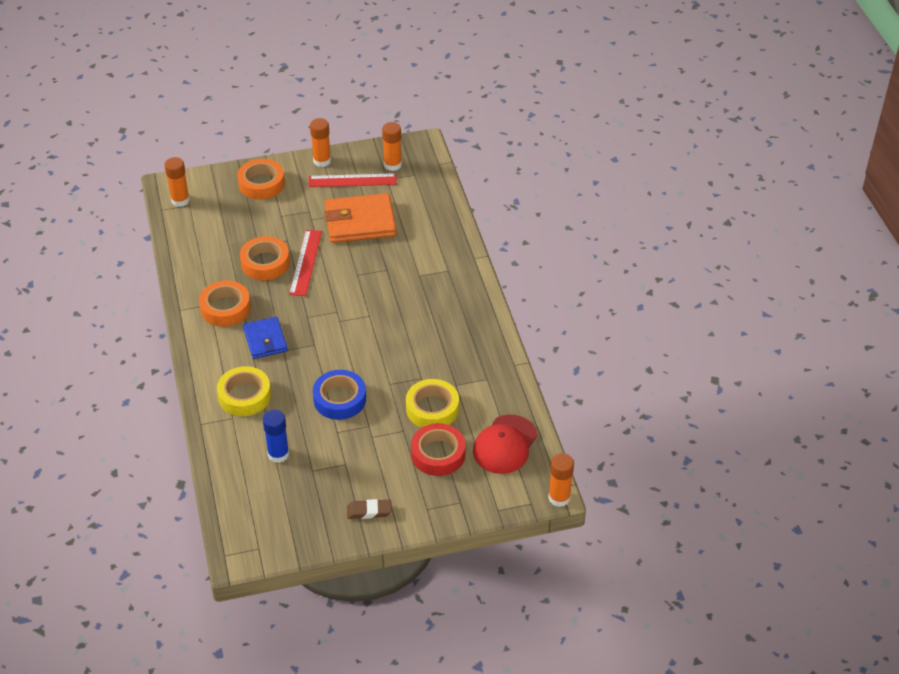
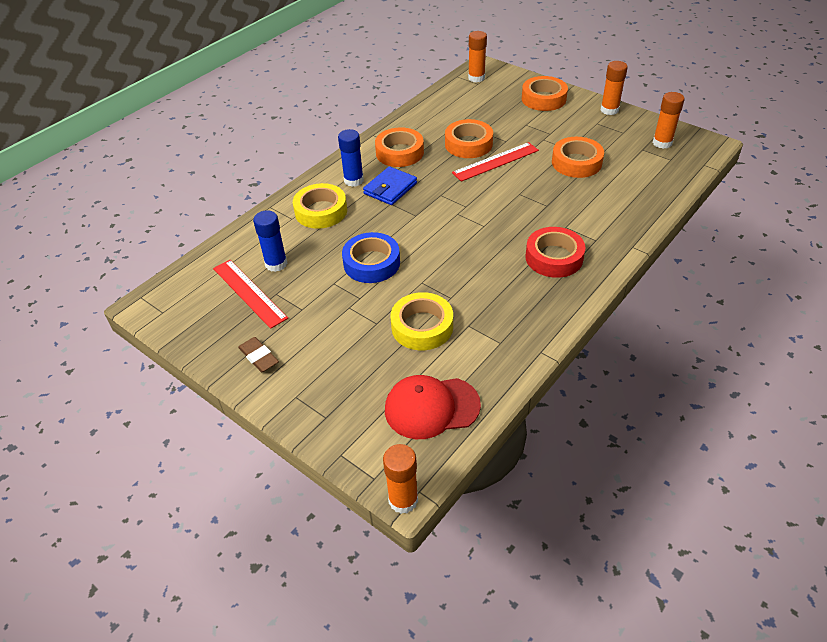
camera: 55 degrees right, 0 degrees up
(228, 355) = (353, 180): none -> blue glue stick
(352, 180) = (613, 134): red ruler -> red ruler (249, 293)
(360, 222) = (576, 162): orange wallet -> orange tape
(438, 454) = (371, 364): red tape -> red tape (554, 257)

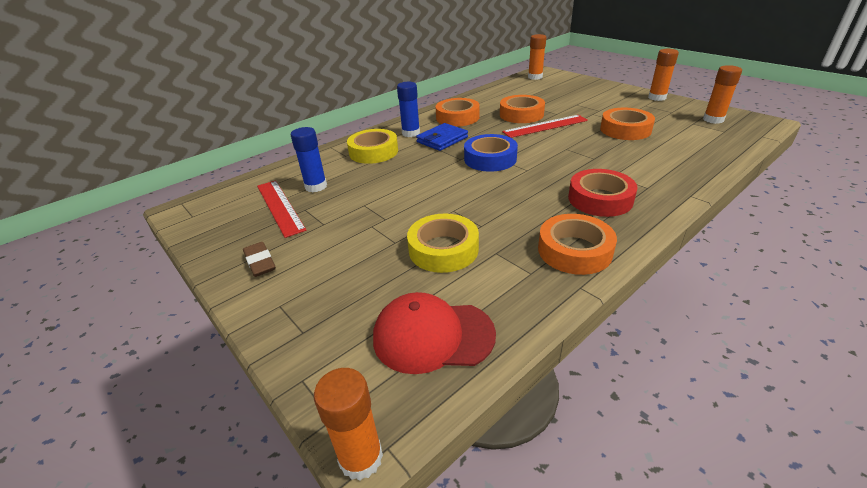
camera: 10 degrees right, 10 degrees down
(371, 263) = (407, 191): blue tape -> blue tape (490, 159)
(543, 99) = (594, 90): orange tape -> orange tape (574, 250)

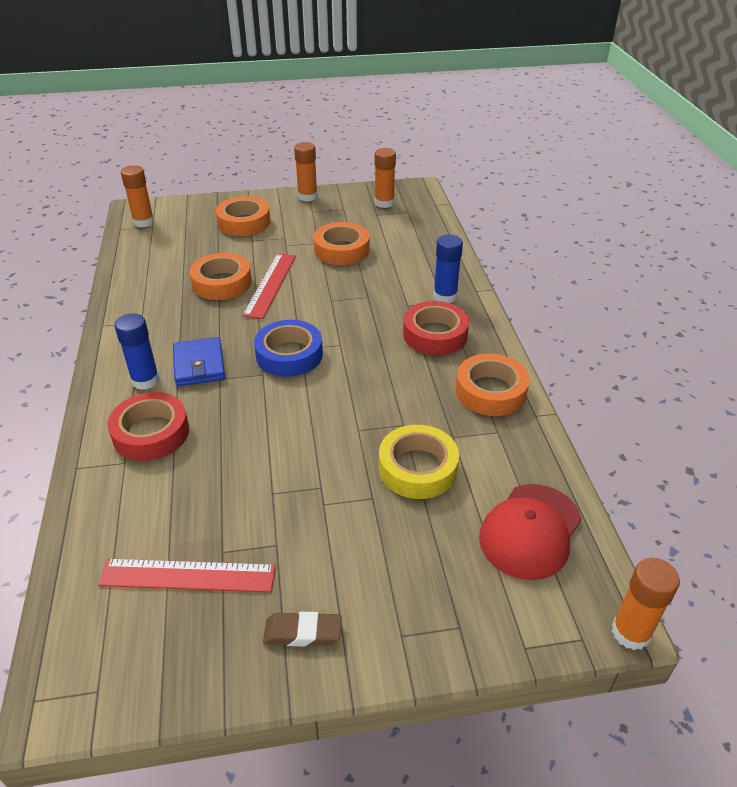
camera: 60 degrees left, 5 degrees up
(316, 186) = (176, 521): blue glue stick -> blue glue stick (445, 296)
(373, 152) = (151, 433): yellow tape -> red tape
(457, 117) = (159, 326): orange tape -> orange tape (244, 222)

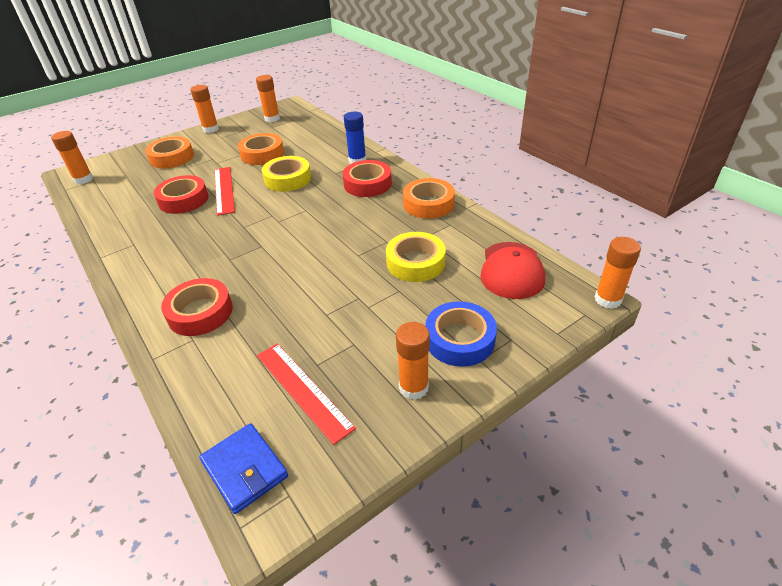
camera: 25 degrees left, 0 degrees up
(145, 380) = (168, 281): blue glue stick -> none
(188, 576) = (302, 390): red ruler -> red ruler turned 75 degrees clockwise
(199, 365) = (206, 256): blue wallet -> blue wallet (245, 469)
(222, 283) = (183, 200): orange tape -> red tape
(289, 355) = (272, 228): blue tape -> blue tape (459, 339)
(302, 632) = (413, 387): brown eraser -> orange glue stick
(347, 294) = (287, 179): none -> yellow tape

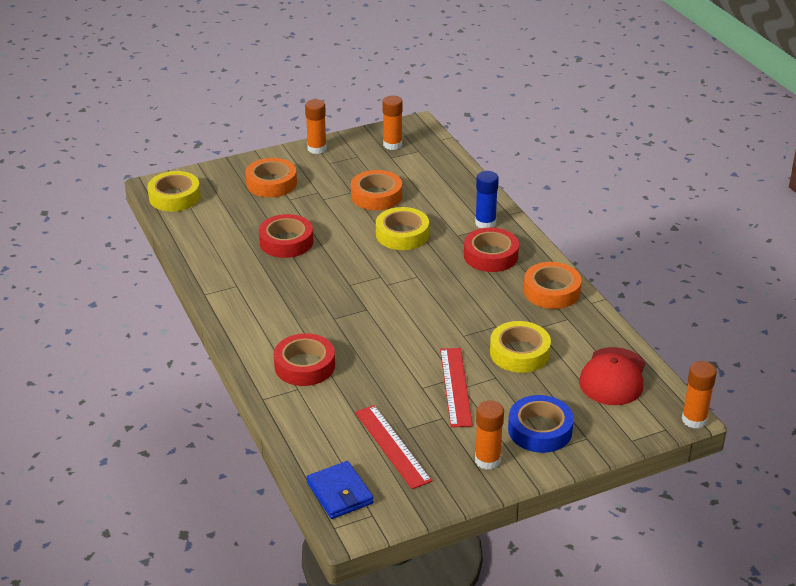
camera: 10 degrees right, 5 degrees down
(83, 179) = (174, 197): orange glue stick -> yellow tape
(224, 190) = (331, 236): red ruler -> red ruler (456, 386)

